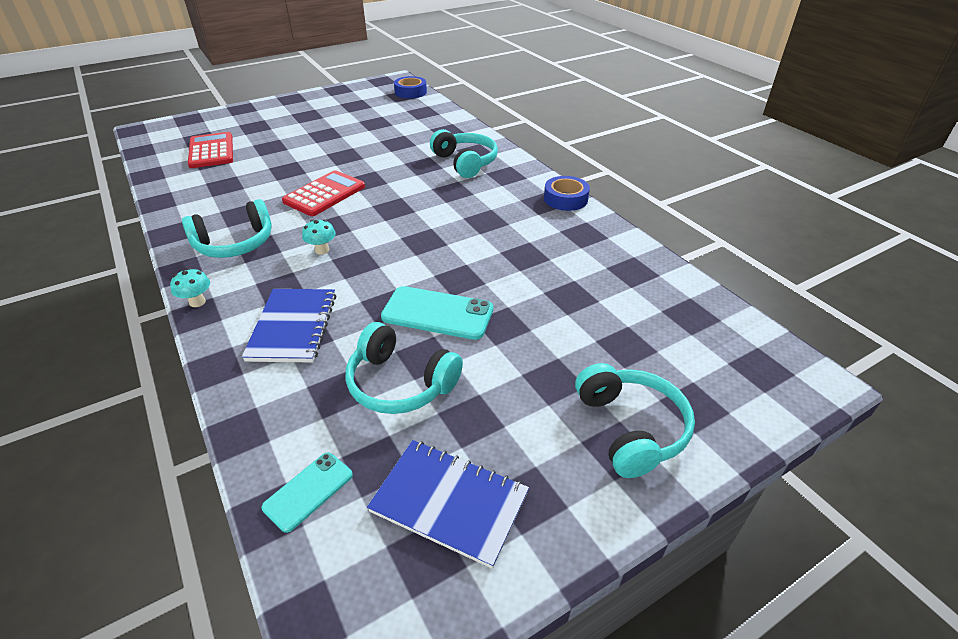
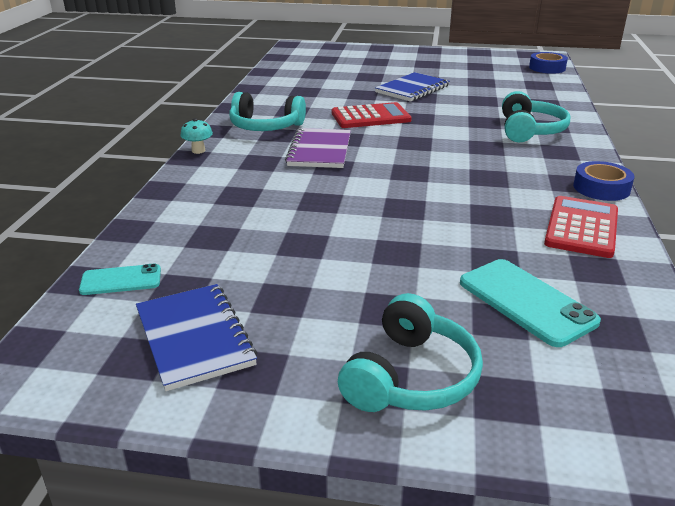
camera: 40 degrees right, 10 degrees down
(211, 151) = (323, 68): red calculator -> red calculator (581, 227)
(293, 327) = (237, 187): blue notebook -> blue notebook (412, 89)
(322, 250) = (320, 150): turquoise mushroom -> purple notebook
(400, 383) = (262, 252): turquoise headphones -> none
(437, 313) = (352, 222): turquoise phone -> turquoise phone (526, 302)

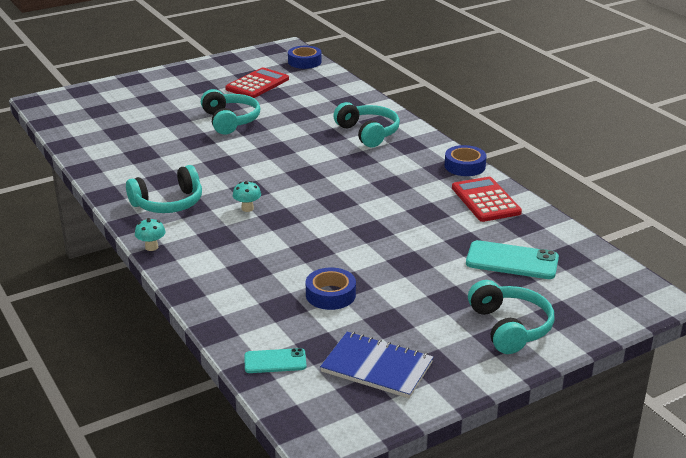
camera: 40 degrees left, 0 degrees up
(121, 280) = (275, 361): turquoise phone -> turquoise phone turned 45 degrees clockwise
(271, 246) = (330, 294): none -> blue tape
(320, 150) = (247, 208): purple notebook -> turquoise mushroom
(370, 117) = (238, 162): red calculator -> red calculator (257, 84)
(412, 89) = (230, 121): blue notebook -> turquoise headphones

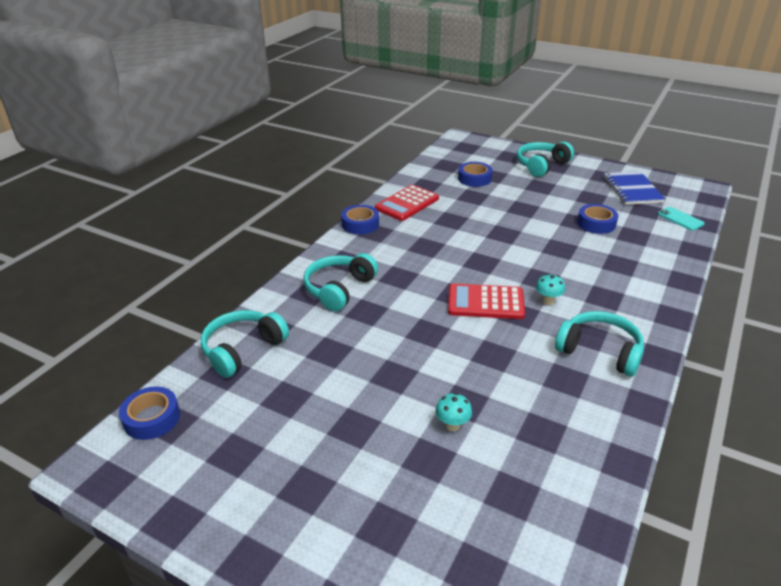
camera: 120 degrees left, 5 degrees up
(151, 247) = (666, 324): turquoise mushroom -> turquoise mushroom (452, 425)
(230, 121) = (392, 399): turquoise headphones -> turquoise headphones (242, 350)
(257, 84) = (262, 430): red calculator -> red calculator (485, 302)
(512, 261) = (474, 178): turquoise phone -> blue tape

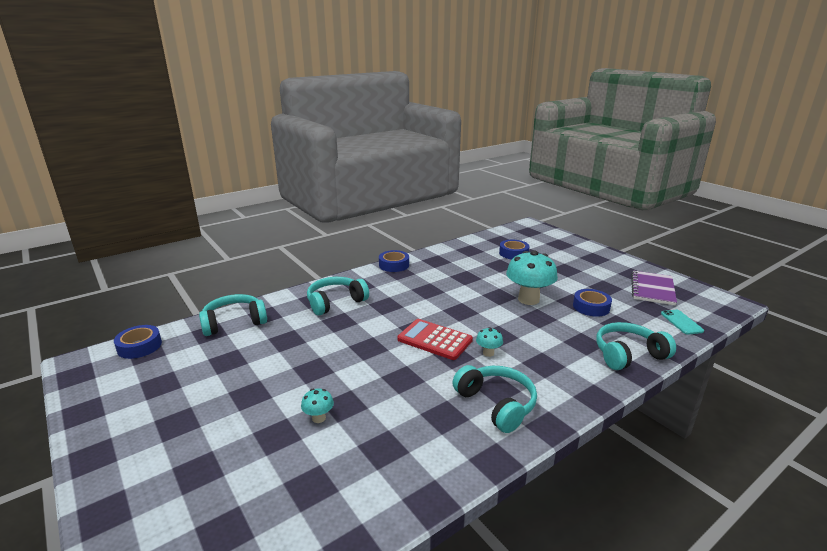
camera: 25 degrees right, 10 degrees down
(407, 203) = (442, 259): red calculator -> none
(534, 230) = (528, 299): none -> turquoise mushroom
(541, 165) = (581, 255): turquoise headphones -> turquoise headphones (628, 354)
(632, 190) = (652, 289): blue notebook -> purple notebook

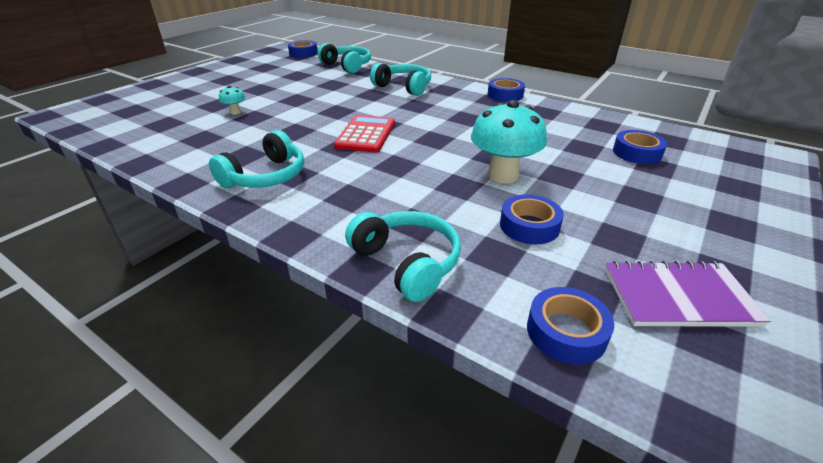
camera: 70 degrees right, 10 degrees up
(488, 353) = (356, 163): turquoise mushroom -> none
(681, 322) = (566, 332): turquoise phone -> blue tape

